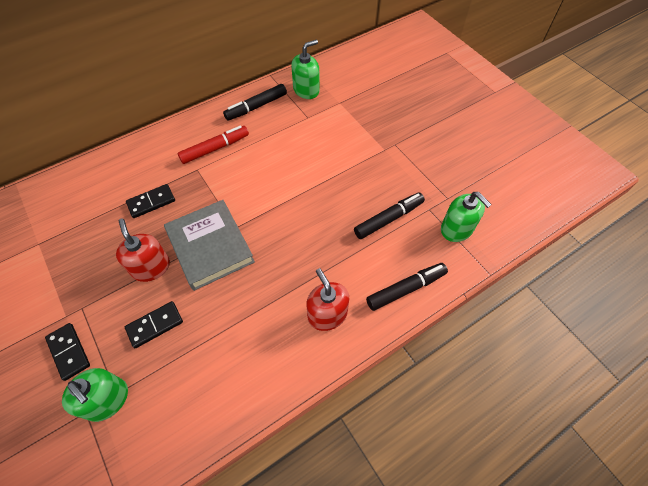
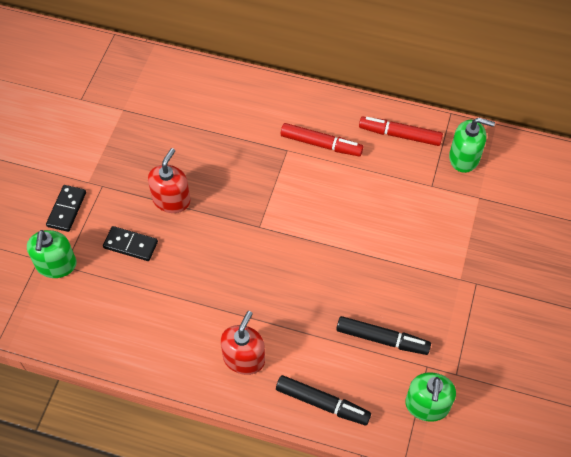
camera: 50 degrees right, 0 degrees up
(151, 202) = (225, 147): black domino -> none
(210, 247) = (225, 224): grey book -> none
(256, 107) = (400, 135): black marker -> red marker

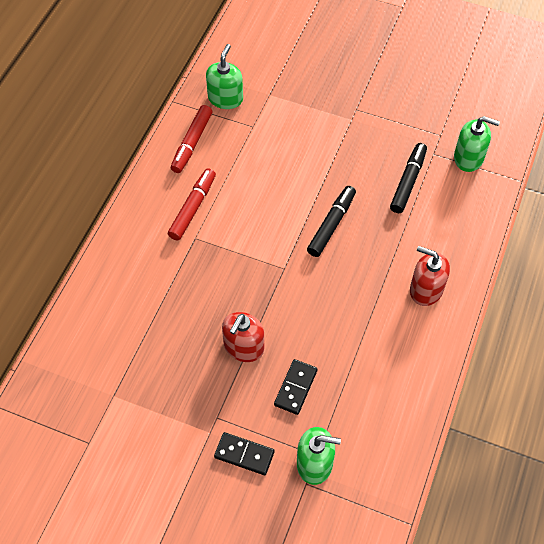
camera: 85 degrees left, 0 degrees up
(171, 200) = (243, 347): red soap dispenser -> red soap dispenser turned 90 degrees counterclockwise
(322, 403) = (468, 232): black marker -> black marker (331, 225)

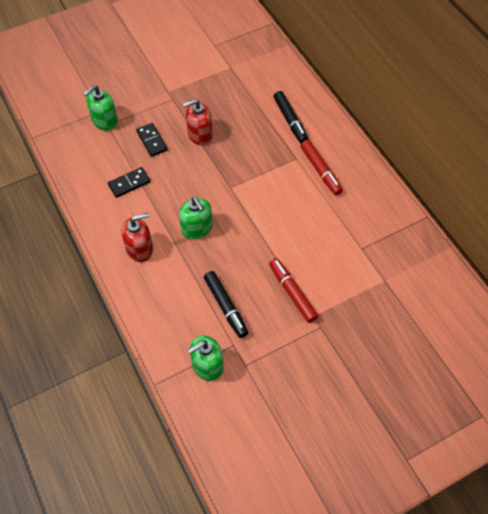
camera: 130 degrees right, 0 degrees up
(192, 143) = (377, 203): red marker -> red marker (292, 293)
(225, 98) = (403, 249): green soap dispenser -> green soap dispenser (197, 228)
(243, 347) = (200, 134): red soap dispenser -> red soap dispenser turned 90 degrees counterclockwise
(244, 454) = (141, 97): black domino -> black domino (129, 183)
(331, 225) = (236, 234): black marker -> black marker (290, 121)

